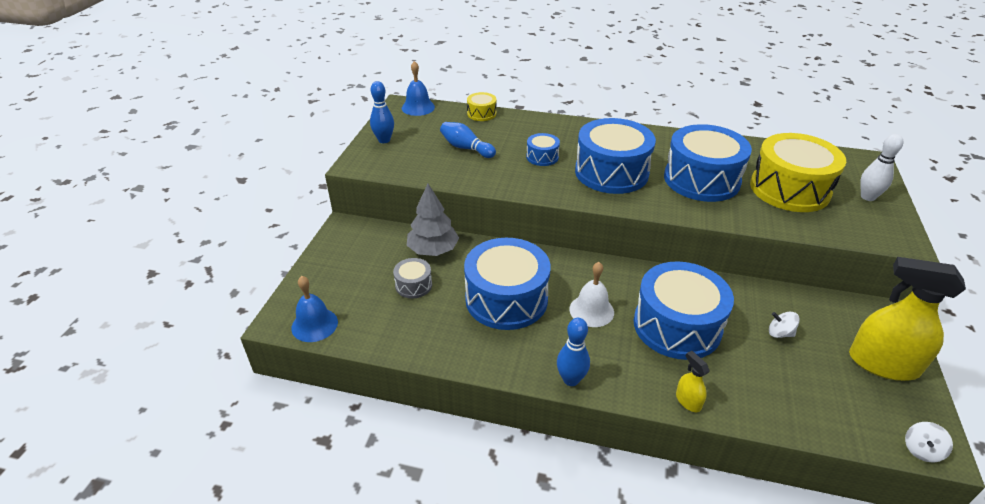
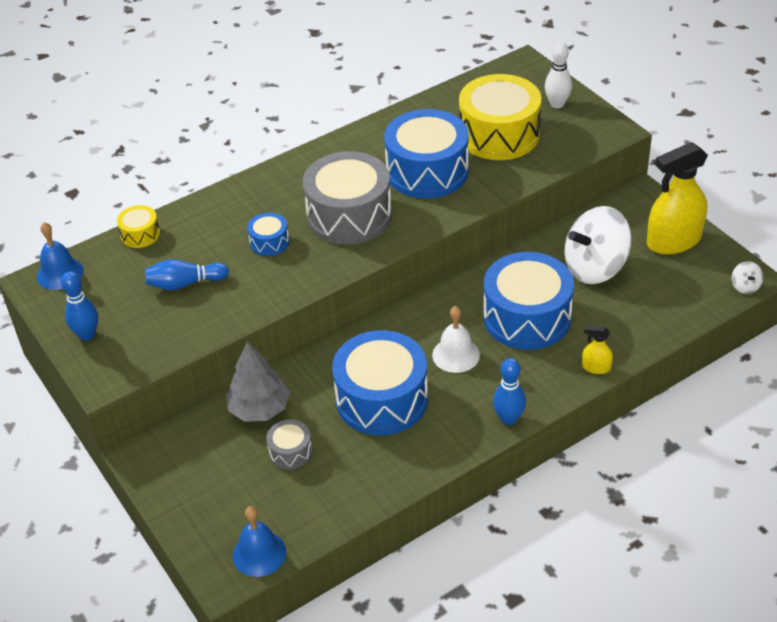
camera: 45 degrees left, 5 degrees up
(611, 172) = (349, 215): blue drum -> grey drum
(780, 333) = (595, 268): white spinning top -> white spinning top, size x2.49

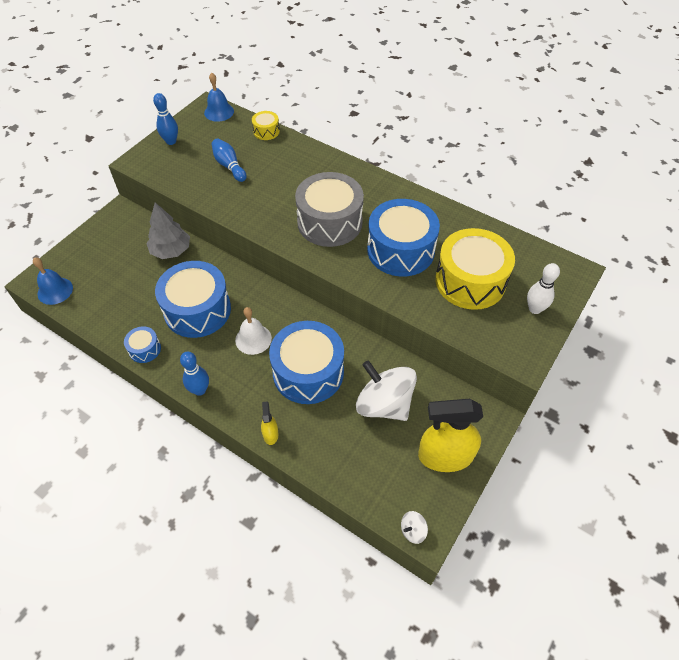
camera: 65 degrees right, 10 degrees up
(269, 242) = (284, 191): blue drum -> blue drum (145, 349)
(290, 452) = (139, 278): grey drum -> none
(673, 241) = (445, 456): yellow spray bottle -> yellow spray bottle turned 45 degrees counterclockwise

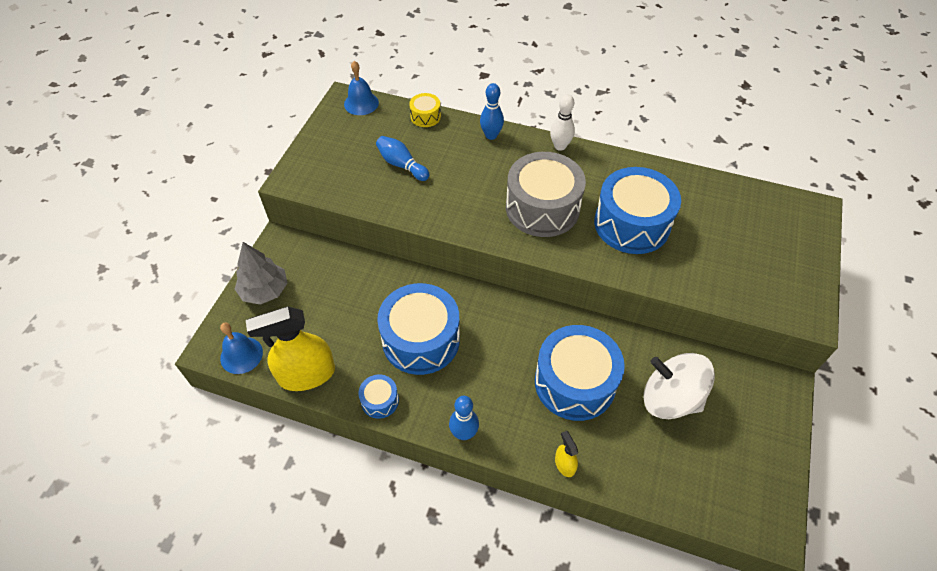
camera: 15 degrees left, 0 degrees up
(171, 141) = (321, 148): blue bowling pin -> blue bowling pin (491, 135)
(171, 250) = (360, 276): grey tree -> grey tree (264, 290)
(253, 339) = (498, 359): white bell -> none
(413, 530) = (760, 532): white spinning top -> none
(445, 456) = (757, 440): yellow spray bottle -> yellow spray bottle (306, 374)
(470, 281) = (718, 243): yellow drum -> none
(534, 309) = (795, 259): white bowling pin -> white bowling pin (560, 146)

